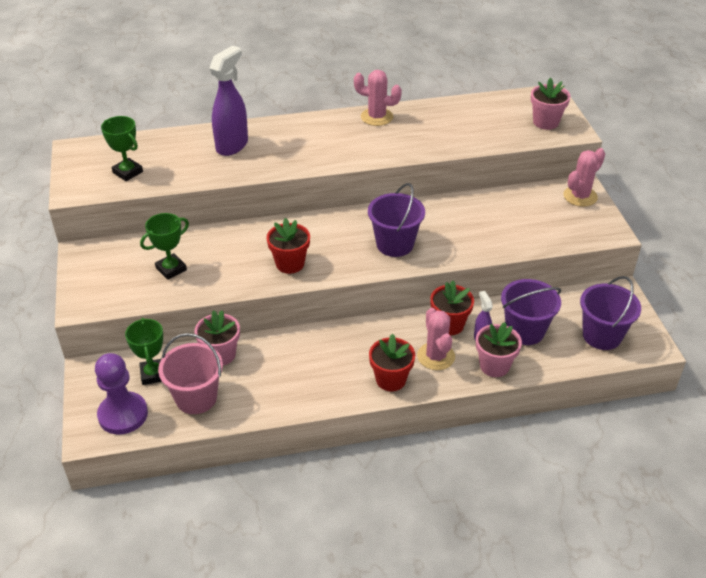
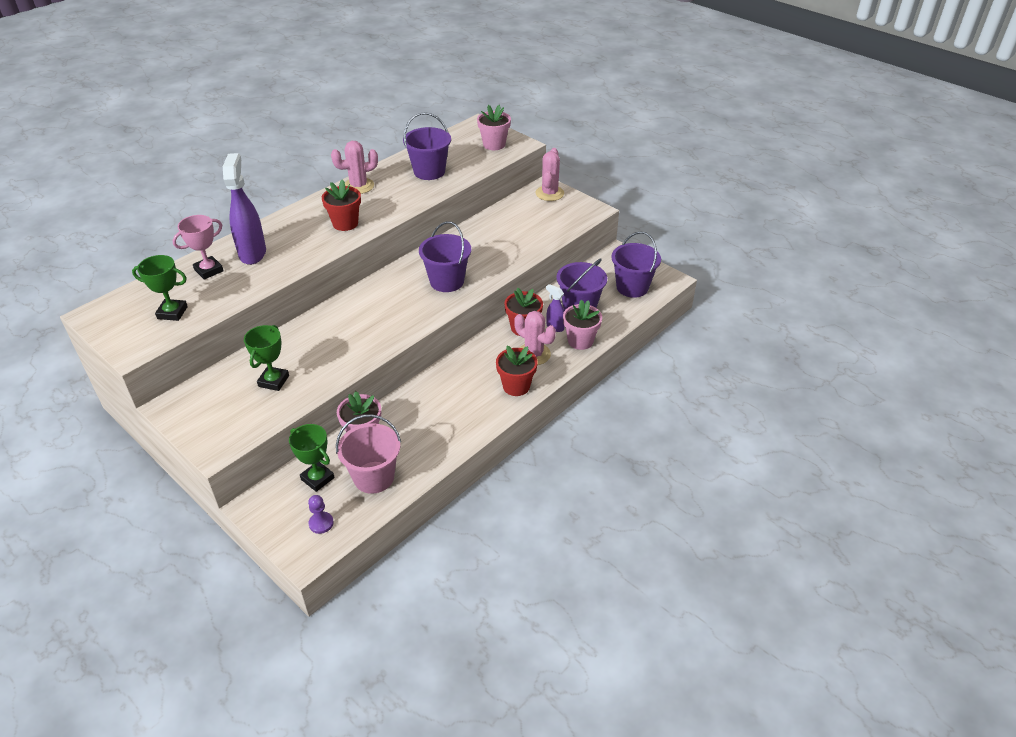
camera: 35 degrees left, 0 degrees up
(123, 414) = (321, 523): purple pawn -> purple pawn, size x0.49
(186, 147) = (209, 270): none -> pink trophy
(290, 264) = (376, 331): red flower pot -> red flower pot (345, 223)
(455, 127) = (429, 171): none -> purple bucket

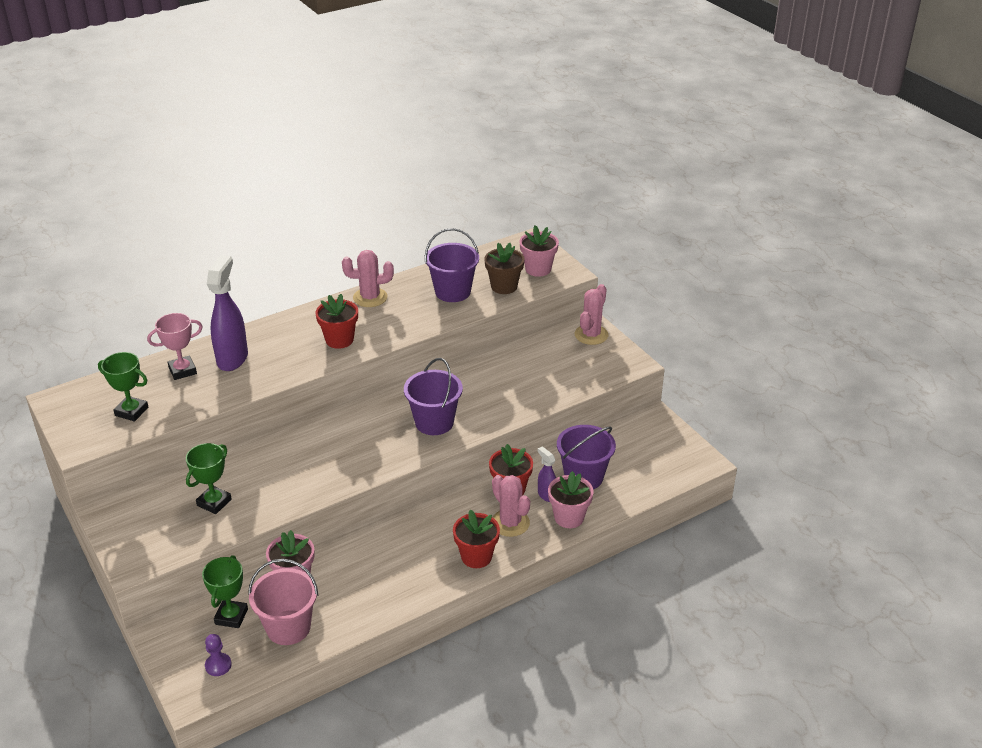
camera: 15 degrees right, 5 degrees down
(317, 478) = (231, 616): green trophy -> green trophy turned 45 degrees clockwise
(471, 161) = (504, 286): none -> brown flower pot
(632, 287) = (655, 463): purple bucket -> none

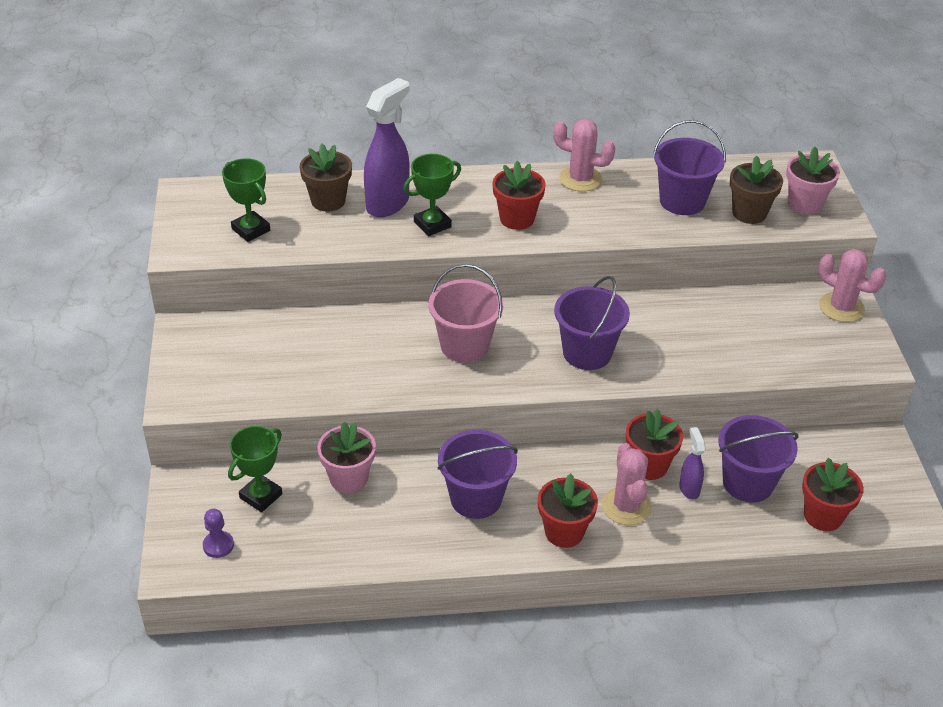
camera: 25 degrees right, 5 degrees up
(182, 370) = (328, 201): pink trophy -> brown flower pot
(214, 502) = (295, 361): green trophy -> green trophy (432, 224)
(288, 627) = (312, 532): pink bucket -> pink bucket (465, 346)
(399, 557) = (476, 498): none -> purple bucket
(569, 517) = (702, 526): pink flower pot -> none
(591, 335) = (841, 307): pink cactus -> pink cactus turned 75 degrees clockwise
(644, 481) = (823, 516): none -> red flower pot

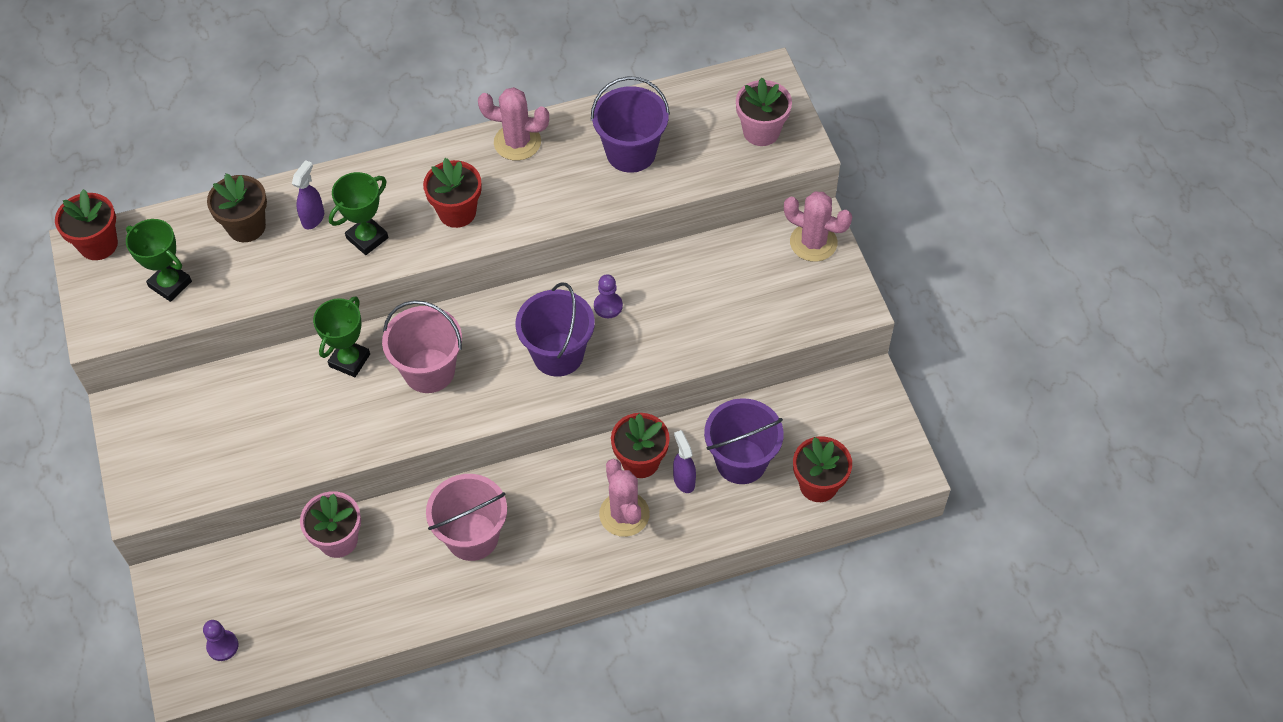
camera: 10 degrees left, 15 degrees up
(261, 496) = (252, 579): green trophy -> green trophy (349, 360)
(388, 204) = (313, 218): purple spray bottle -> purple spray bottle, size x0.51
(476, 498) = (472, 537): purple bucket -> pink bucket
(564, 532) = (566, 557): red flower pot -> red flower pot (98, 244)
(640, 324) = (608, 306): none -> purple pawn
(749, 213) = (704, 156): brown flower pot -> none

